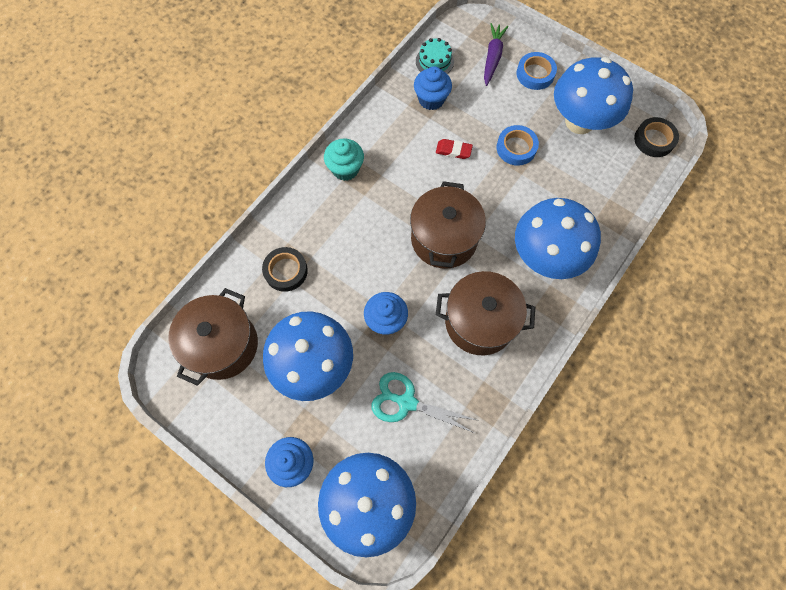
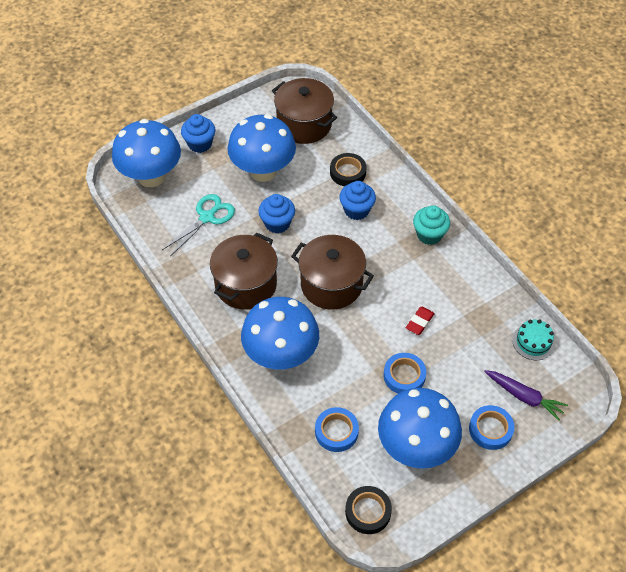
camera: 110 degrees right, 15 degrees down
(431, 99) = (485, 323): blue cupcake -> blue cupcake (356, 210)
(597, 184) = (336, 431): none -> blue tape

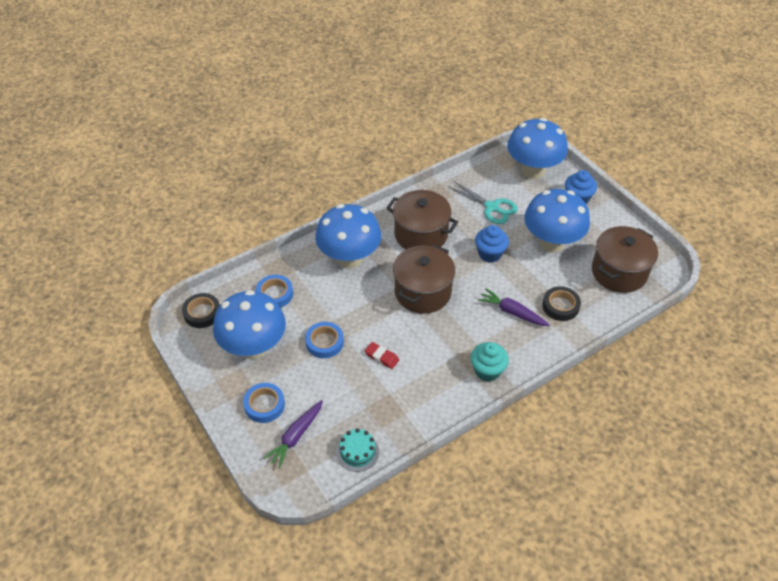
camera: 90 degrees right, 5 degrees down
(356, 210) = (512, 312): blue cupcake -> purple carrot

